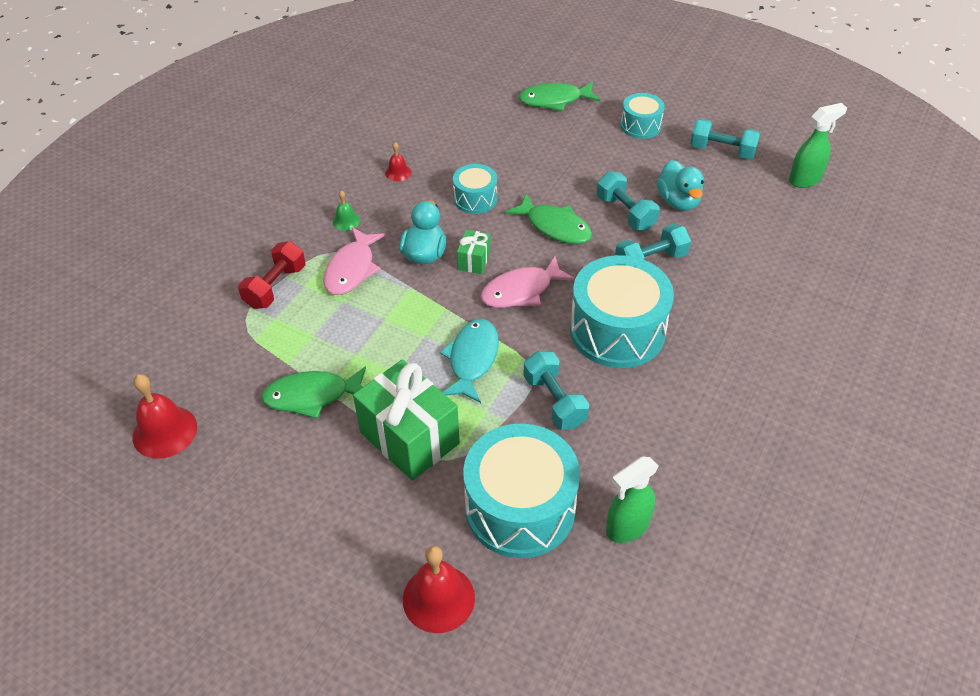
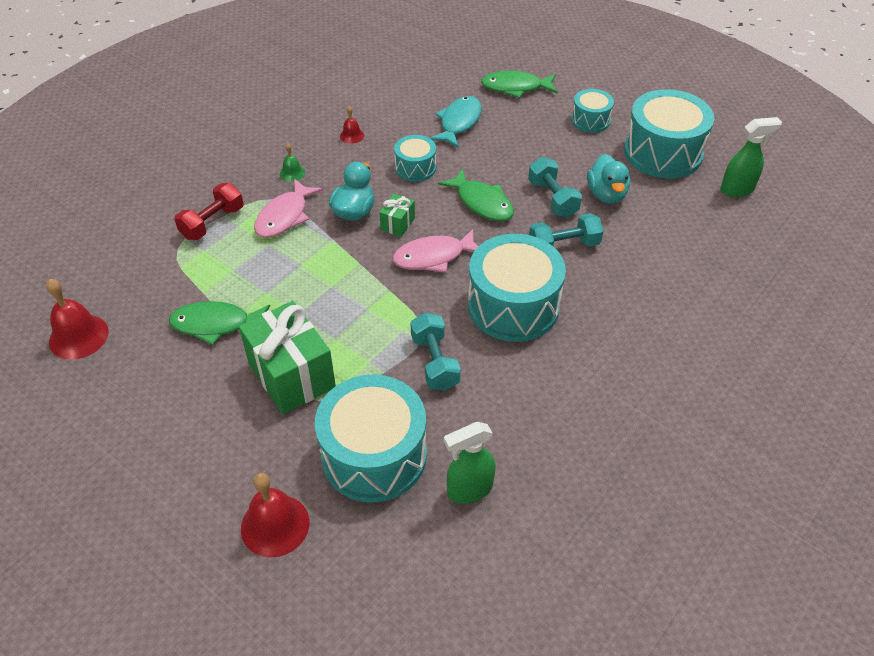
camera: 10 degrees right, 0 degrees up
(472, 359) = (369, 313): turquoise fish -> turquoise fish (459, 122)
(722, 151) = (662, 153): turquoise dumbbell -> turquoise drum

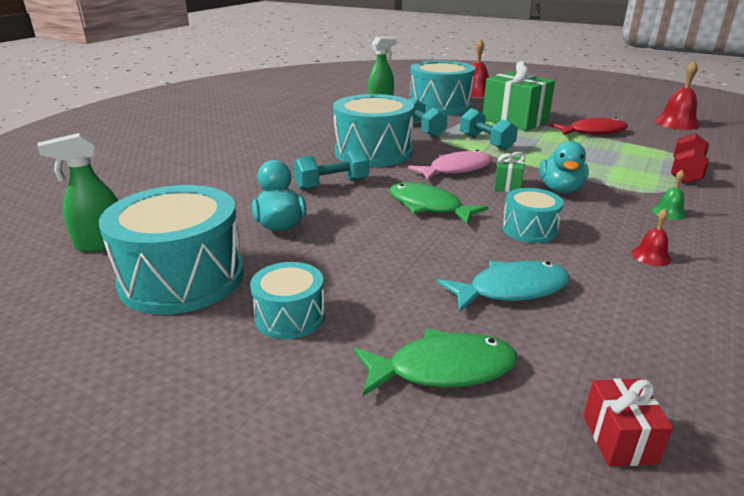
camera: 170 degrees right, 20 degrees down
(215, 324) = (593, 132): green fish -> red fish
(284, 216) = (625, 181): pink fish -> none
(455, 58) = (619, 439): none -> red gift
(459, 122) = (511, 290): turquoise fish -> turquoise fish turned 120 degrees counterclockwise
(552, 199) = (347, 216): turquoise dumbbell -> turquoise dumbbell (486, 142)

